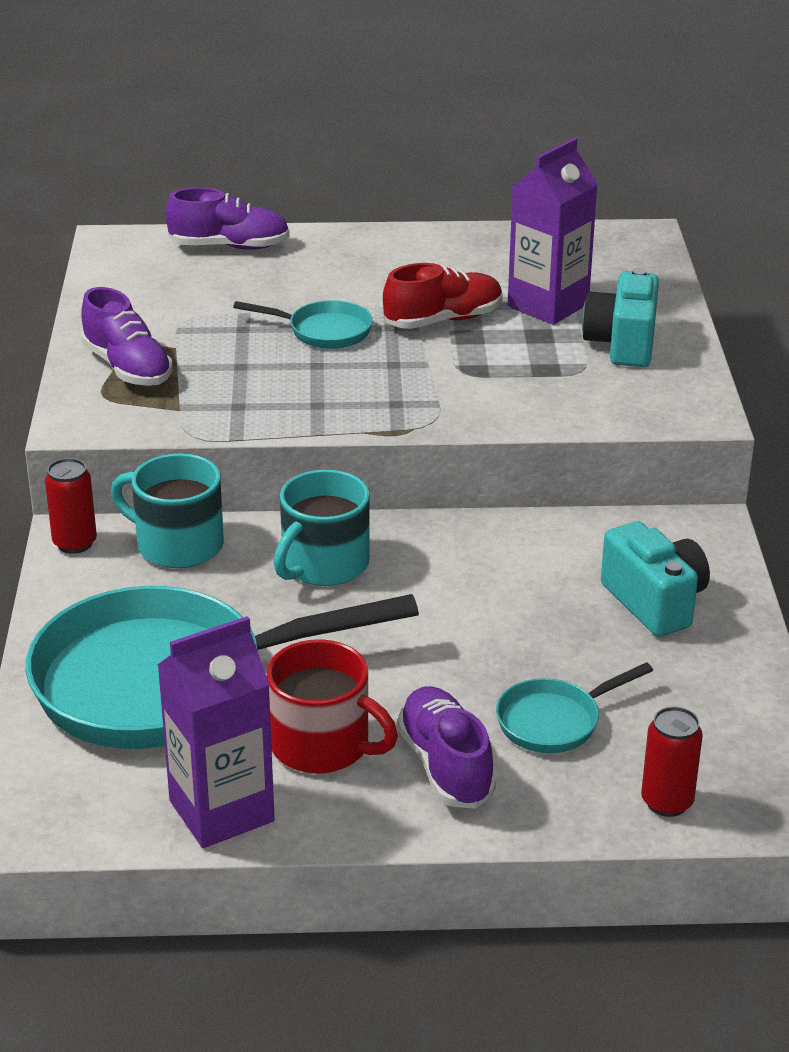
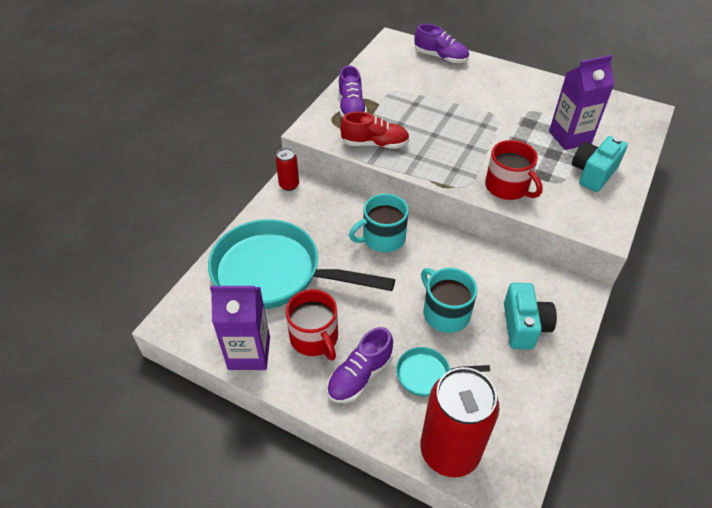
camera: 30 degrees right, 15 degrees up
(177, 544) = (329, 202): turquoise mug -> turquoise mug (445, 312)
(323, 331) = (450, 117): turquoise pan -> none
(443, 320) = (511, 129): red shoe -> red shoe (375, 144)
(445, 765) = (360, 375): purple shoe -> purple shoe turned 150 degrees counterclockwise
(503, 402) = (508, 187): none -> red mug
(667, 802) = (449, 451): red can -> red can, size x2.12

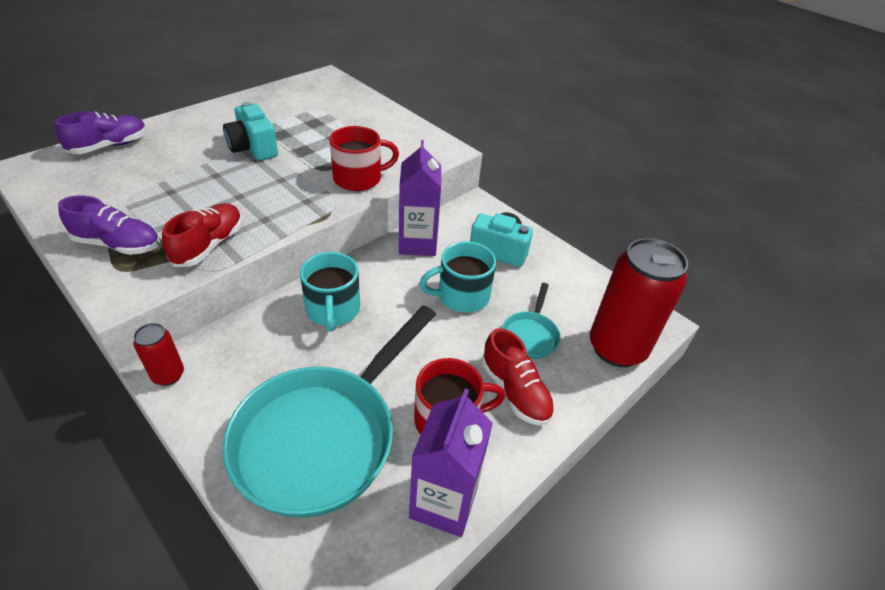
camera: 75 degrees left, 5 degrees down
(360, 375) = (515, 391): purple shoe -> red shoe
(570, 137) = (323, 122): purple carton -> purple carton (417, 243)
(593, 173) = (378, 129): turquoise camera -> turquoise camera (253, 148)

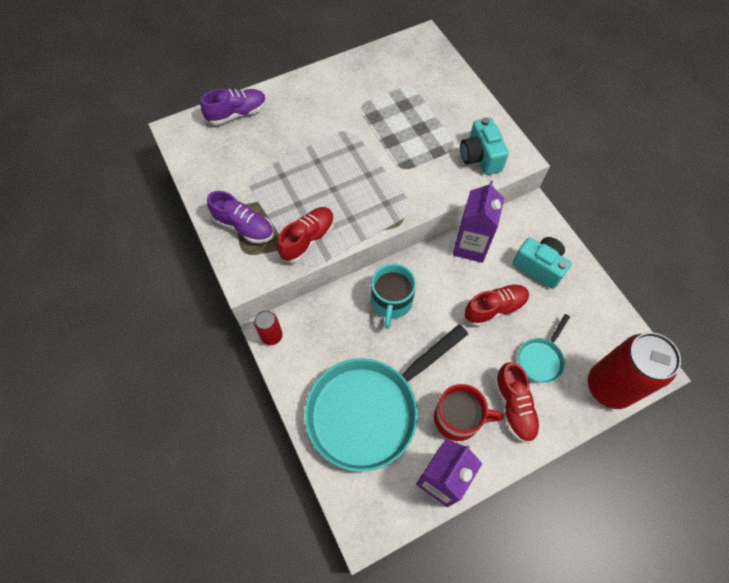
camera: 20 degrees right, 20 degrees up
(253, 148) = (349, 132): turquoise camera -> turquoise camera (480, 157)
(359, 178) = (432, 183): red mug -> none
(461, 296) = (495, 308): turquoise mug -> red shoe

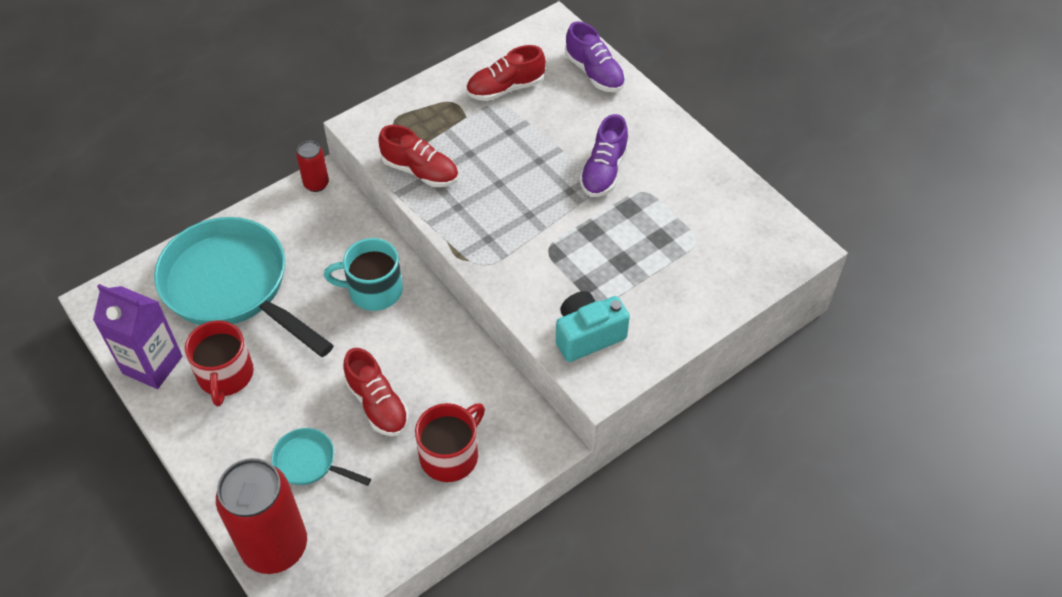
camera: 80 degrees right, 10 degrees down
(244, 227) = (428, 112): purple shoe -> purple shoe (603, 171)
(470, 246) = (470, 369): purple carton -> none
(514, 406) = (242, 434): red shoe -> red shoe (505, 88)
(539, 266) = (450, 455): turquoise camera -> red mug

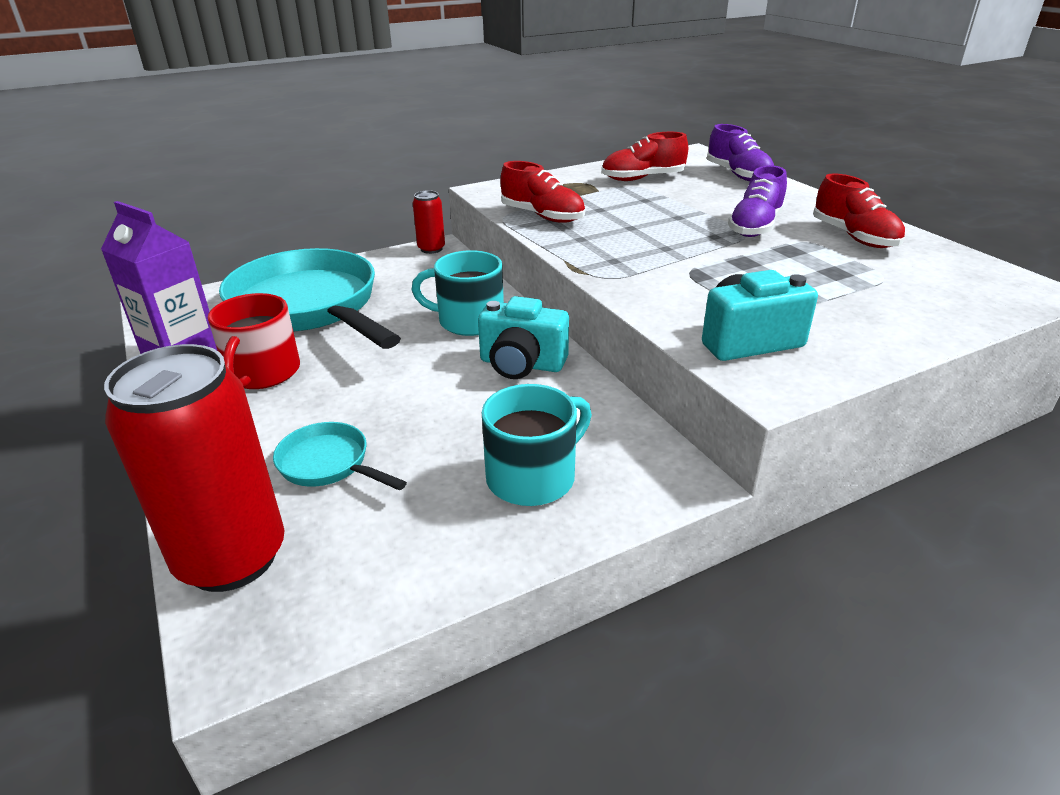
camera: 10 degrees right, 20 degrees down
(377, 404) = (443, 415): red shoe -> red shoe (854, 237)
(425, 340) = (521, 364): none -> turquoise camera
(450, 455) = (533, 477): red mug -> turquoise mug

